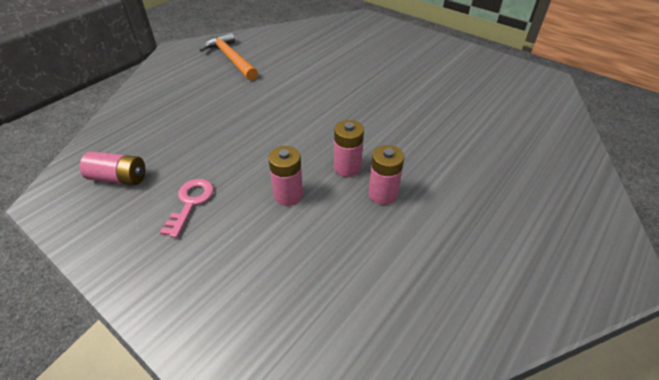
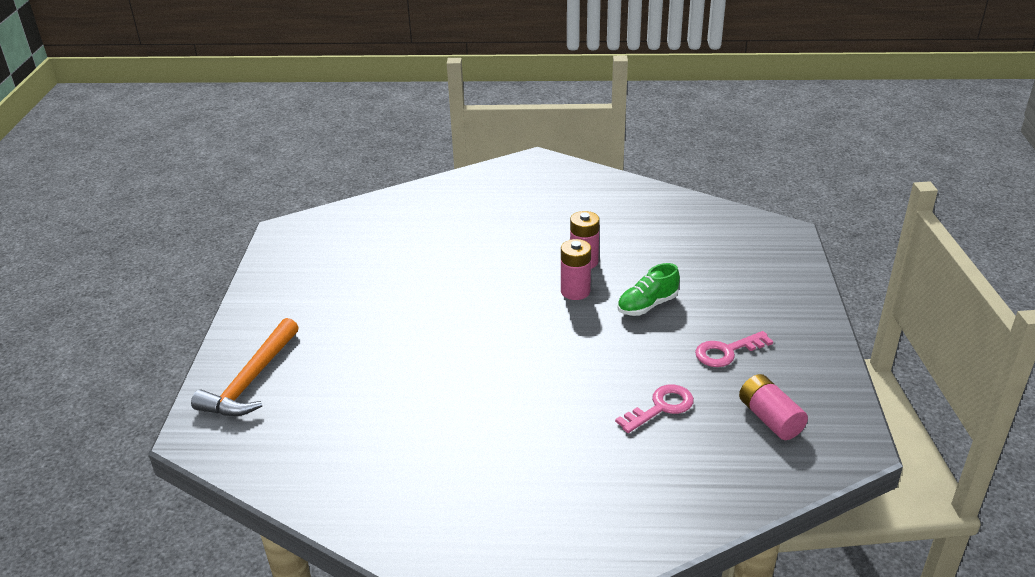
camera: 125 degrees left, 10 degrees down
(195, 140) = (660, 407): none -> pink key
(230, 58) = (472, 503): orange hammer -> orange hammer (251, 380)
(288, 195) = (647, 305): pink battery -> green shoe

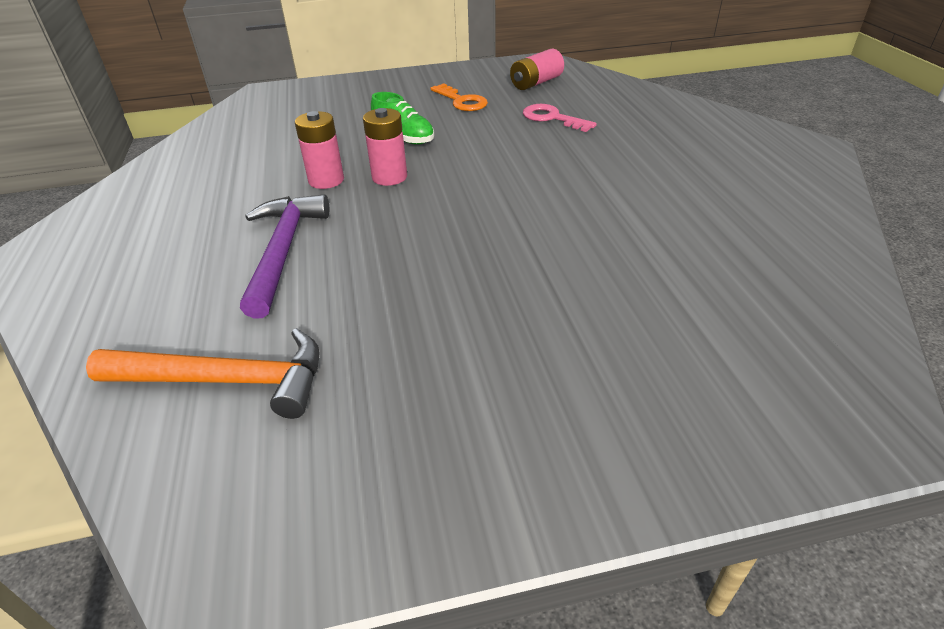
camera: 105 degrees left, 5 degrees up
(251, 380) = (723, 409): orange hammer -> orange hammer (227, 380)
(494, 243) = (283, 251): none -> purple hammer
(727, 351) = (461, 101): pink key -> orange key

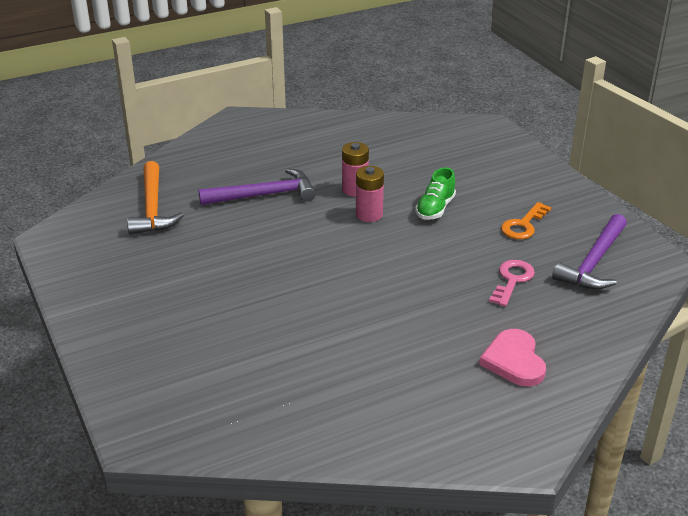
camera: 75 degrees right, 5 degrees down
(536, 83) = (593, 262): pink battery -> purple hammer
(679, 134) = (514, 361): none -> pink heart

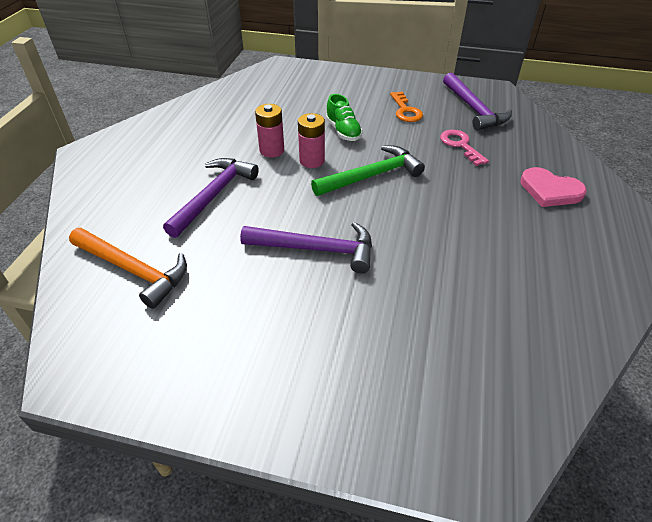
camera: 50 degrees left, 10 degrees up
(264, 269) = (316, 249): none -> purple hammer
(391, 253) = (372, 176): none -> green hammer

